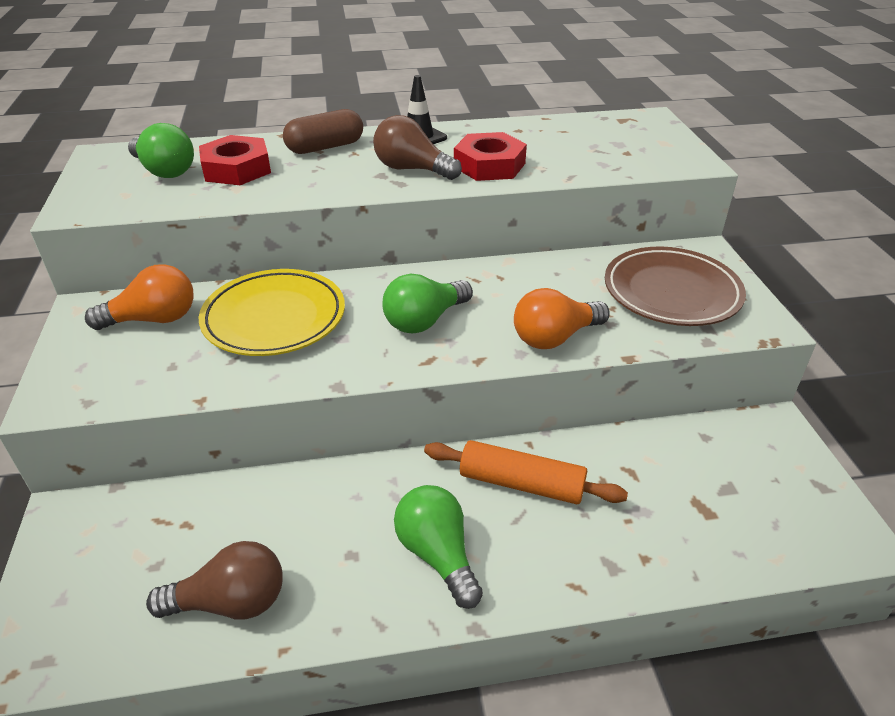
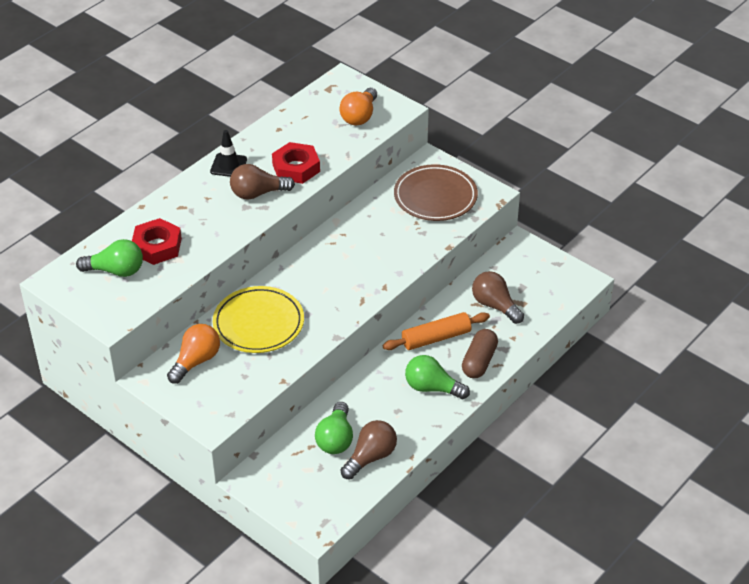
camera: 40 degrees left, 5 degrees up
(325, 147) = (184, 202): brown capsule -> brown capsule (479, 361)
(425, 320) = (335, 281): green light bulb -> green light bulb (335, 439)
(555, 337) = (406, 255): orange light bulb -> orange light bulb (359, 116)
(658, 490) = (495, 305): none -> brown light bulb

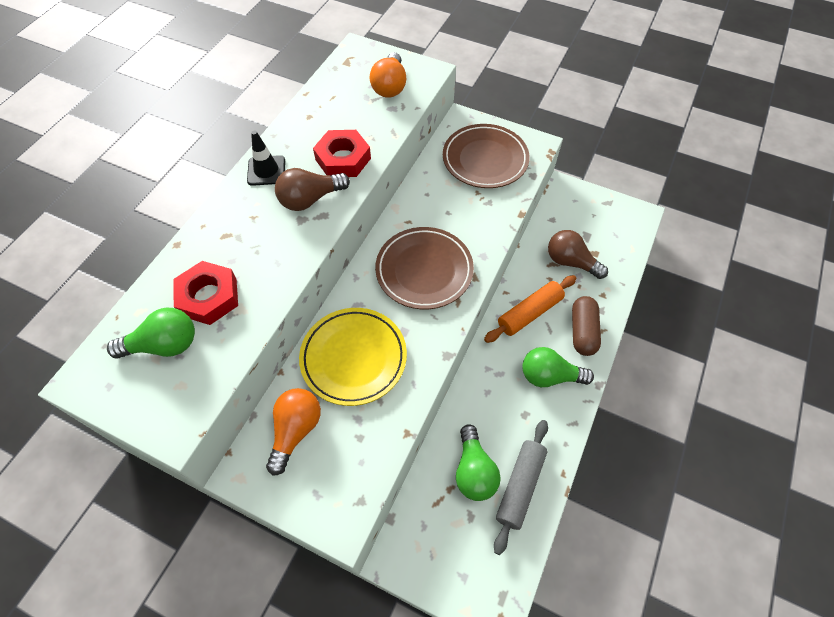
camera: 15 degrees left, 15 degrees up
(342, 274) = (424, 270): none -> brown plate
(370, 457) = (520, 486): brown light bulb -> grey rolling pin

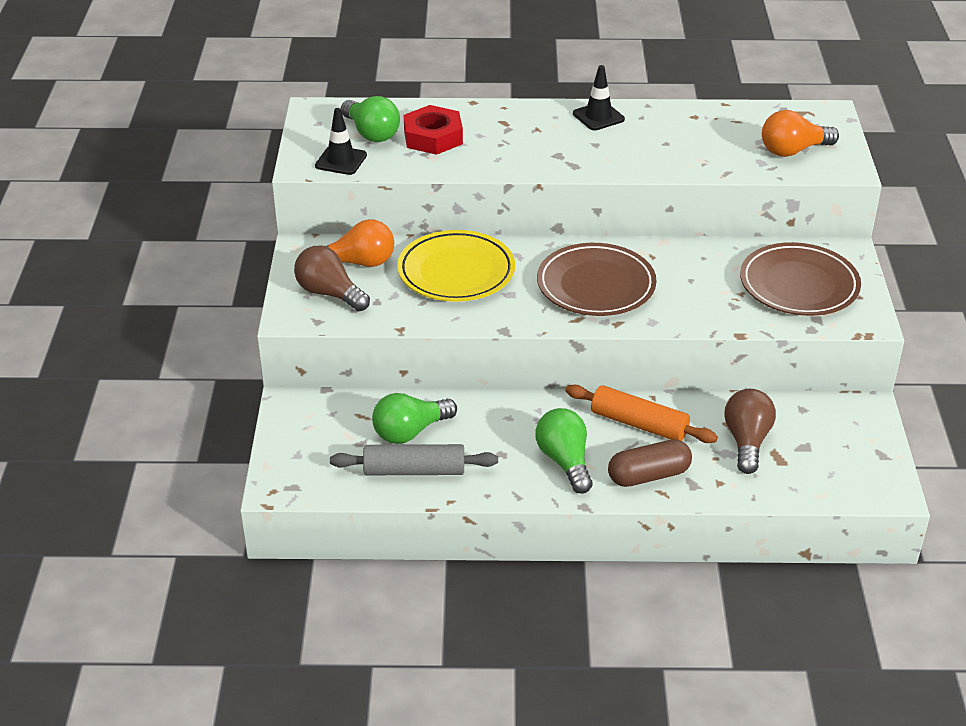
camera: 65 degrees right, 20 degrees down
(191, 390) = (341, 160): none -> black traffic cone
(310, 199) = (586, 152): brown light bulb -> brown light bulb (329, 293)
(343, 159) = (656, 154): red nut -> none

